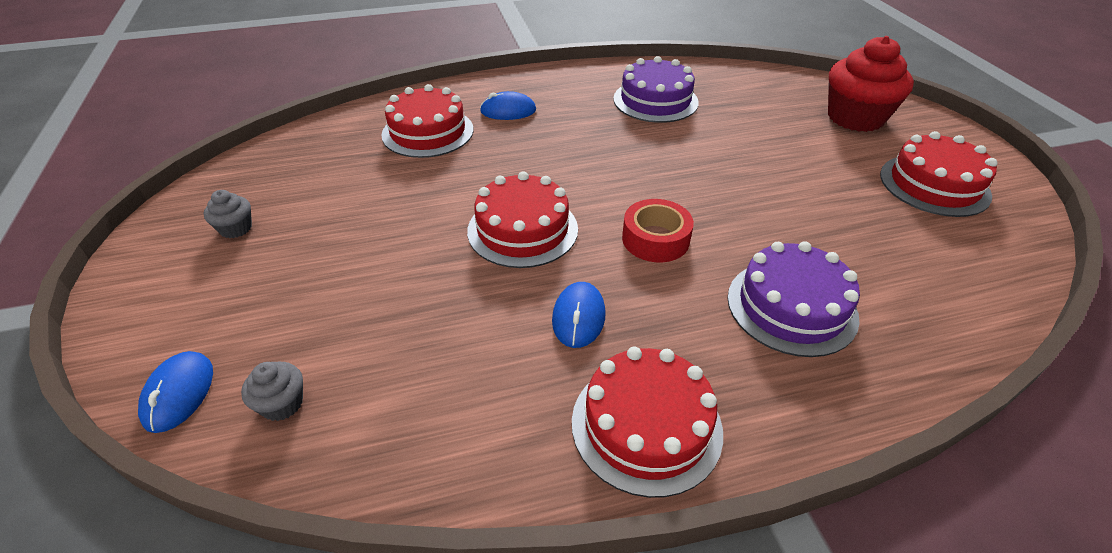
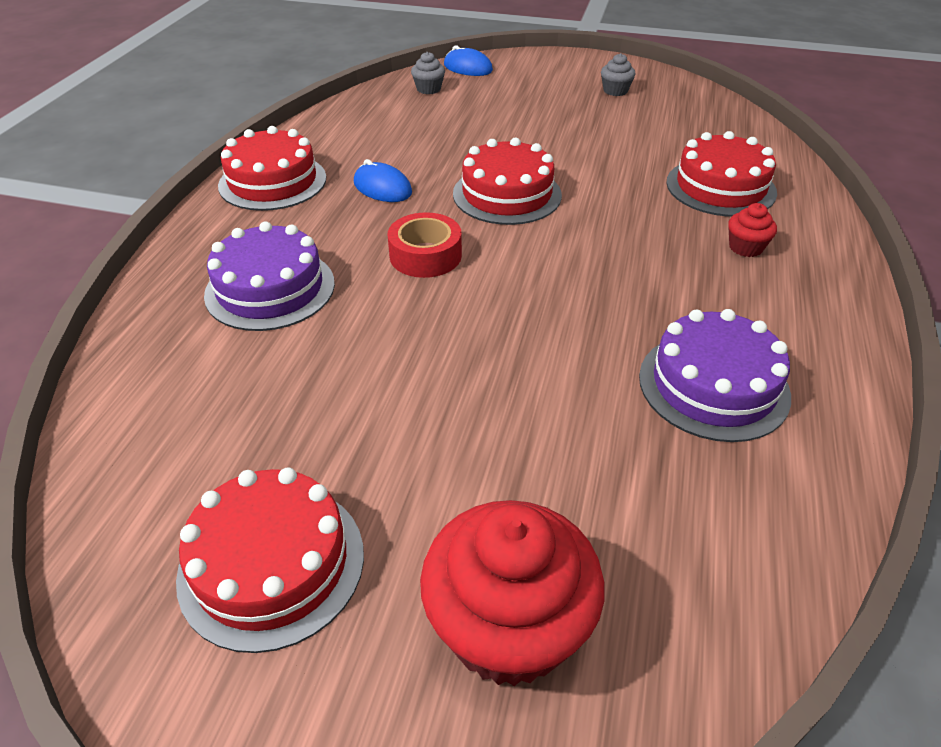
camera: 120 degrees right, 0 degrees up
(508, 111) = (745, 247): blue mouse -> red cupcake

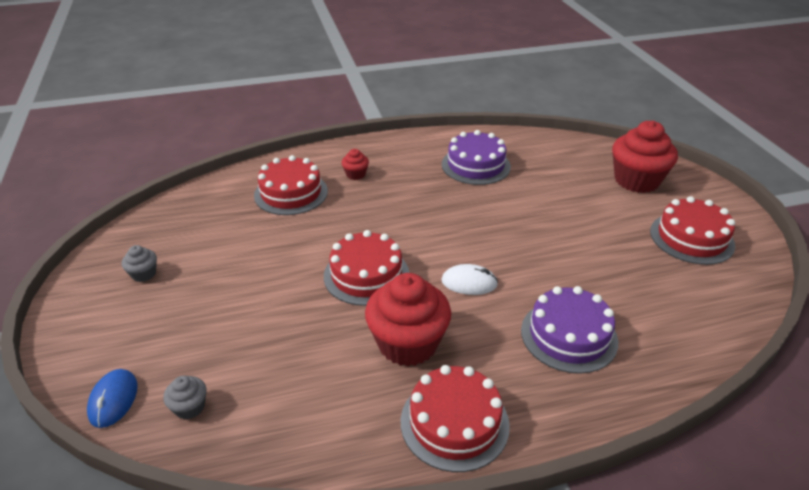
camera: 120 degrees left, 5 degrees down
(382, 188) = (407, 343): blue mouse -> red cupcake
(425, 255) = (469, 283): red tape -> white mouse

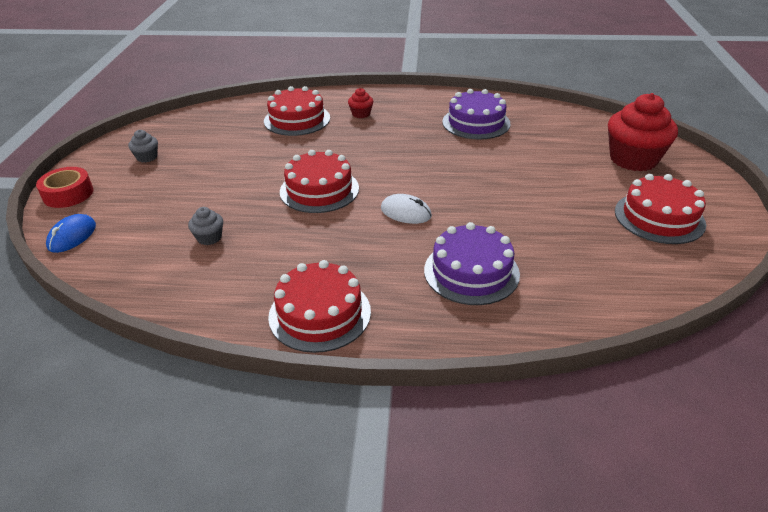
camera: 20 degrees right, 0 degrees up
(72, 344) = (68, 194): none -> red tape
(189, 407) = (121, 253): grey cupcake -> grey cupcake (209, 238)
(407, 343) = (320, 247): red cupcake -> none

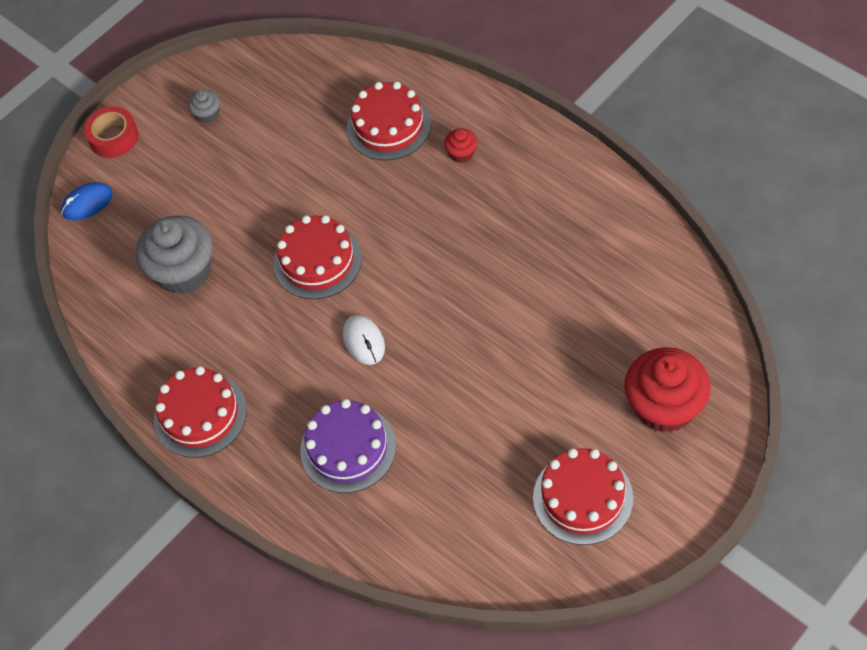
camera: 45 degrees right, 20 degrees up
(209, 238) = (184, 271): grey cupcake -> grey cupcake, size x2.23
(476, 123) = (567, 242): purple cake -> none

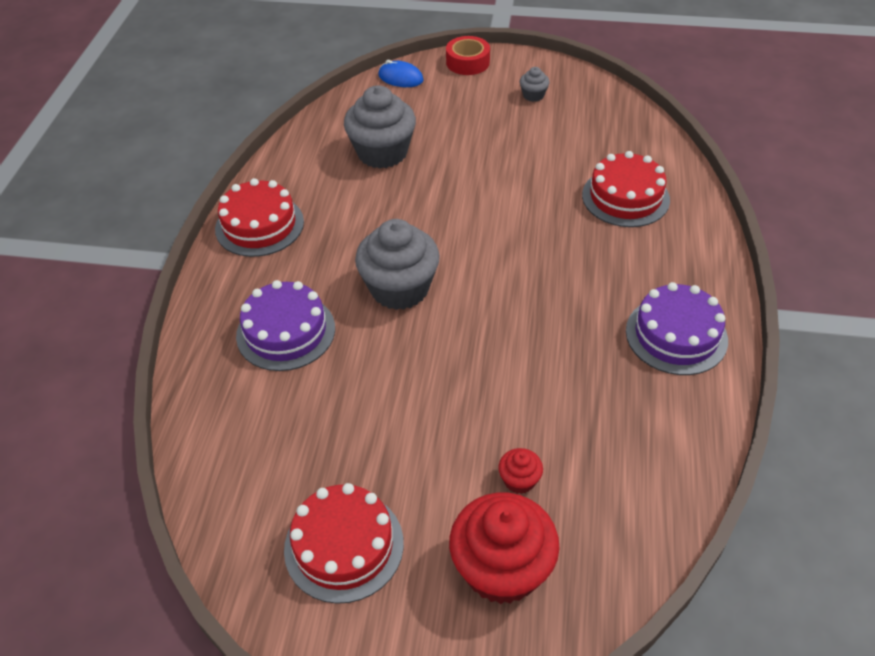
camera: 50 degrees right, 10 degrees down
(317, 261) = (455, 221): red cake -> none
(364, 341) = (399, 288): white mouse -> grey cupcake
(462, 153) = (645, 257): red cupcake -> red cupcake (519, 480)
(550, 183) = (676, 335): none -> purple cake

